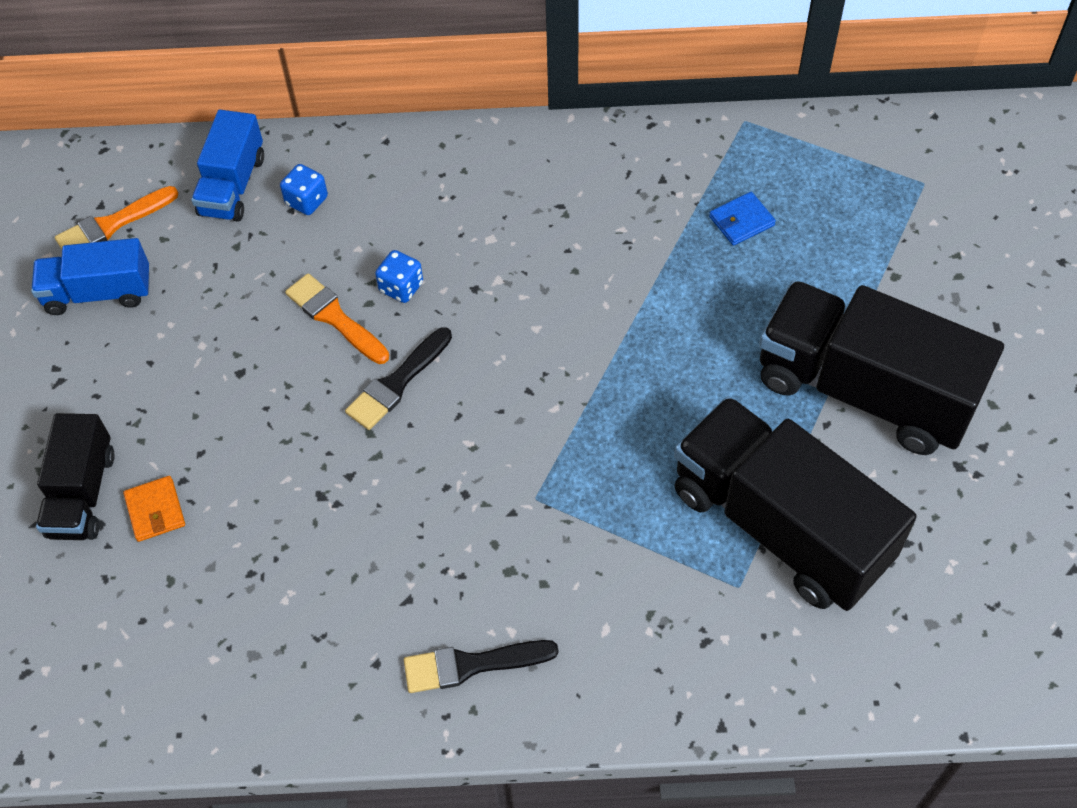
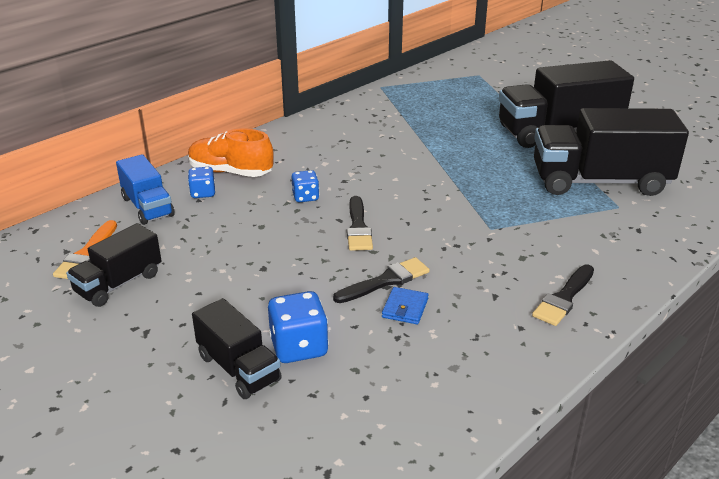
camera: 45 degrees left, 25 degrees down
(99, 293) = (119, 283): blue truck -> black truck
(155, 510) = (299, 347): orange wallet -> blue dice
(329, 488) = (386, 281): none -> black brush
(334, 317) = (286, 223): orange brush -> none
(371, 182) = (230, 172): none -> orange shoe
(741, 221) = (428, 111): blue wallet -> blue wallet (405, 308)

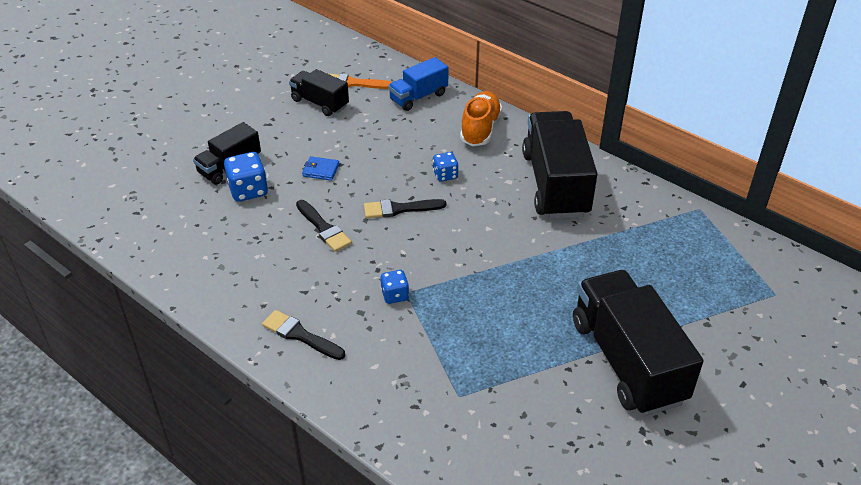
camera: 85 degrees right, 10 degrees up
(203, 193) = (443, 120): blue dice -> blue dice (395, 295)
(405, 308) = (289, 240): blue wallet -> blue wallet (321, 170)
(600, 182) = (511, 386): black truck -> black truck (555, 184)

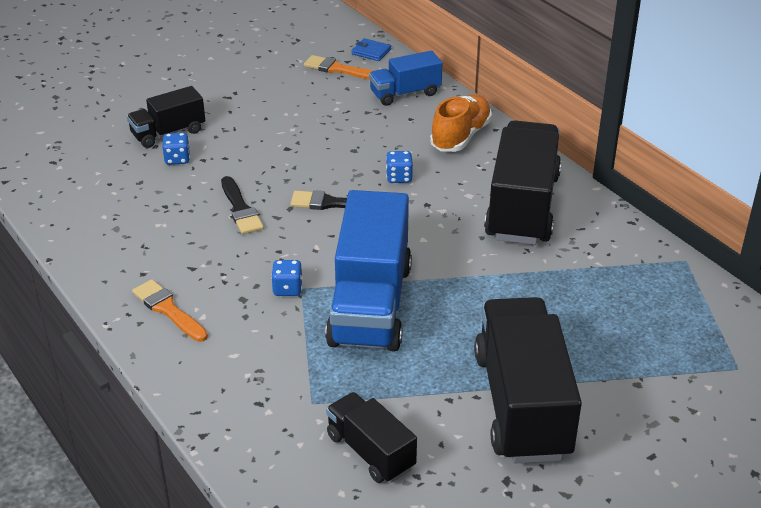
camera: 15 degrees right, 5 degrees down
(248, 190) = (177, 159): blue dice -> blue dice, size x0.62
(300, 335) = (168, 310): black brush -> orange brush
(320, 103) = (293, 84): black truck -> black truck (370, 452)
(321, 170) = (263, 151): blue wallet -> blue wallet (371, 52)
(469, 296) = (370, 304): none -> blue truck

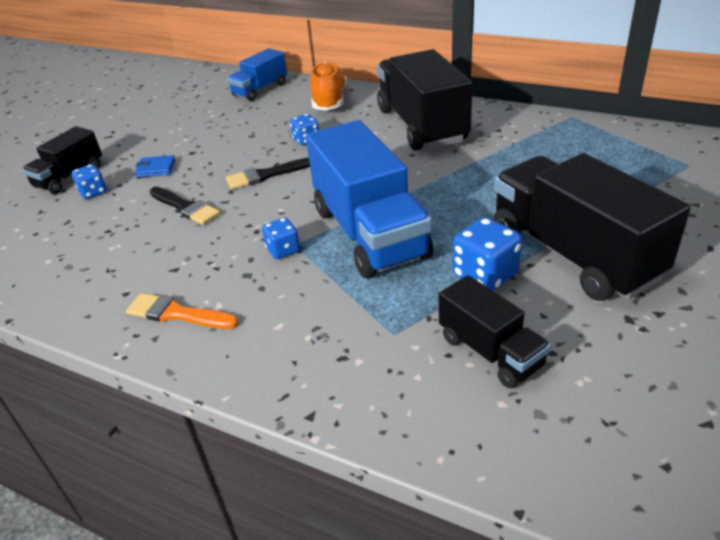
camera: 25 degrees left, 0 degrees up
(339, 69) = (192, 92): orange brush -> none
(370, 452) = (490, 351): black truck -> black truck turned 150 degrees counterclockwise
(371, 52) = (209, 75): blue wallet -> blue wallet (156, 168)
(429, 388) = (485, 275): none -> blue dice

